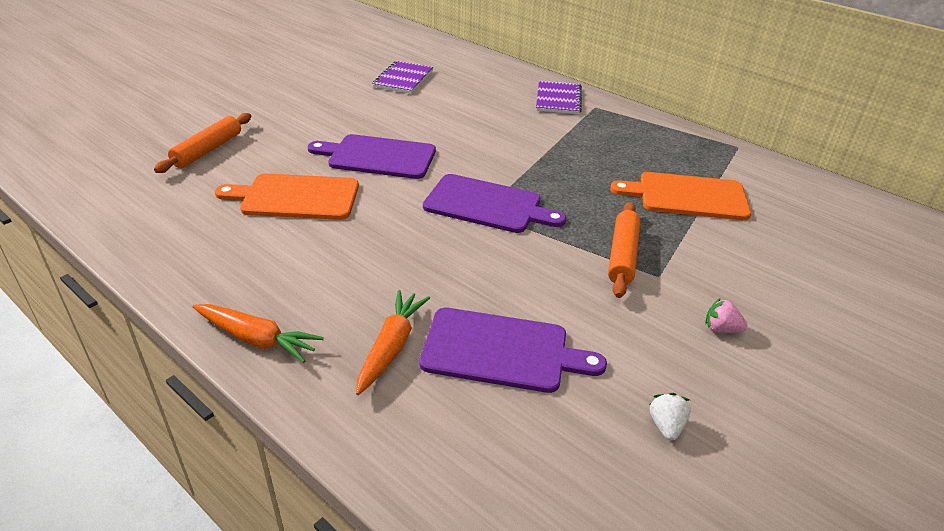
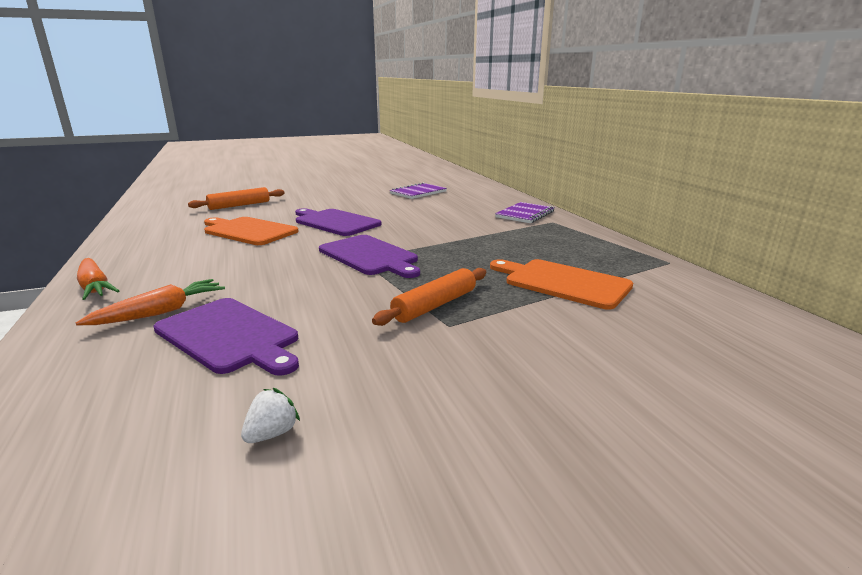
camera: 30 degrees right, 15 degrees down
(721, 329) = (453, 378): pink strawberry -> none

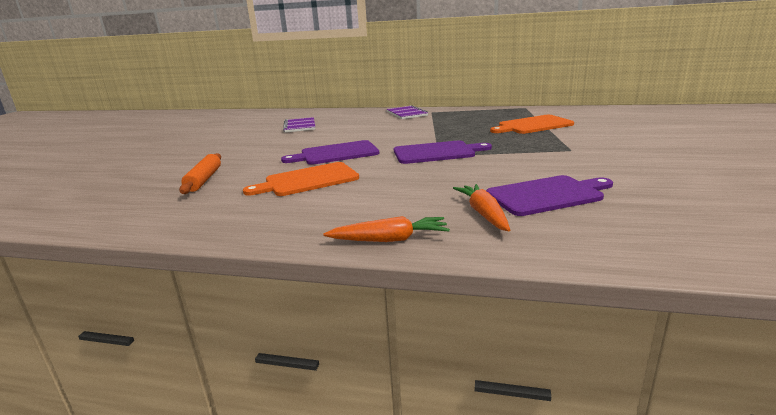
camera: 55 degrees left, 0 degrees up
(272, 434) = (676, 191): white strawberry -> none
(435, 305) = (541, 149): orange rolling pin -> none

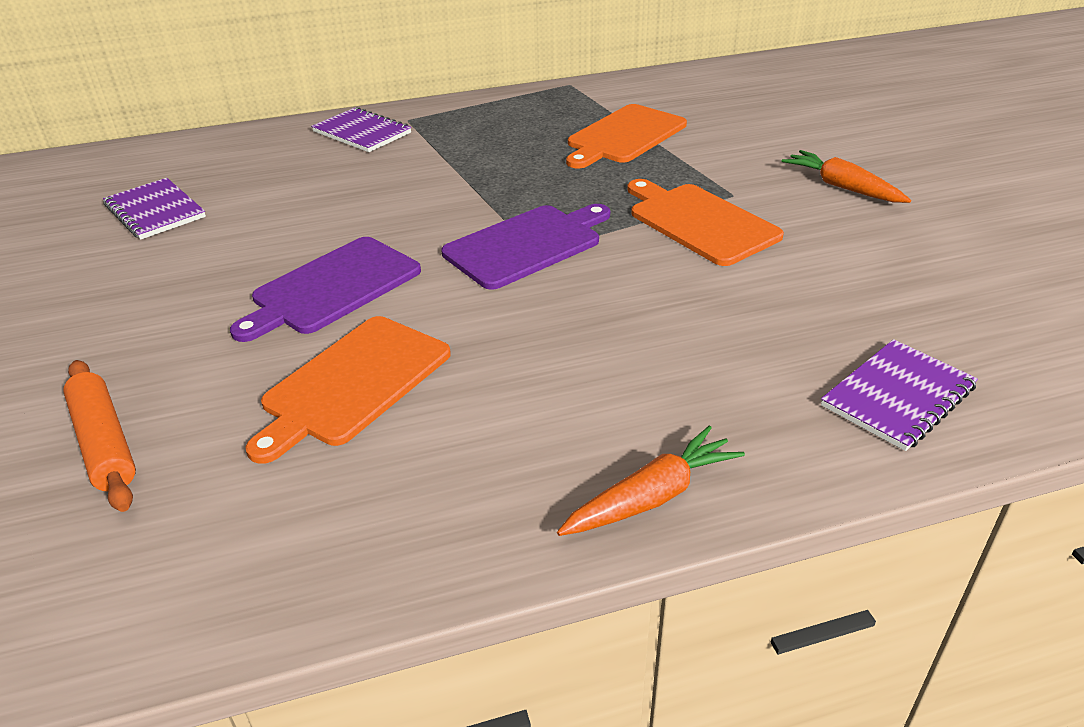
camera: 30 degrees left, 15 degrees up
(483, 214) = (737, 389): orange carrot -> orange carrot (842, 187)
(538, 156) = (699, 222): none -> orange cutting board
(547, 195) = (788, 317): purple cutting board -> none
(581, 235) = (898, 396): none -> purple notebook

